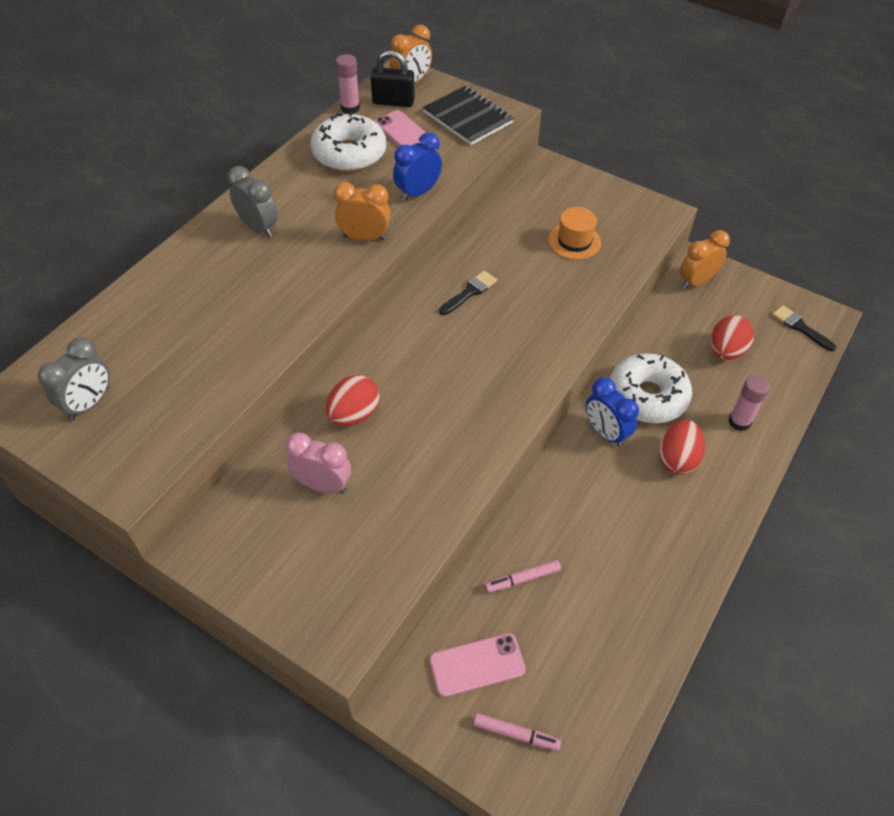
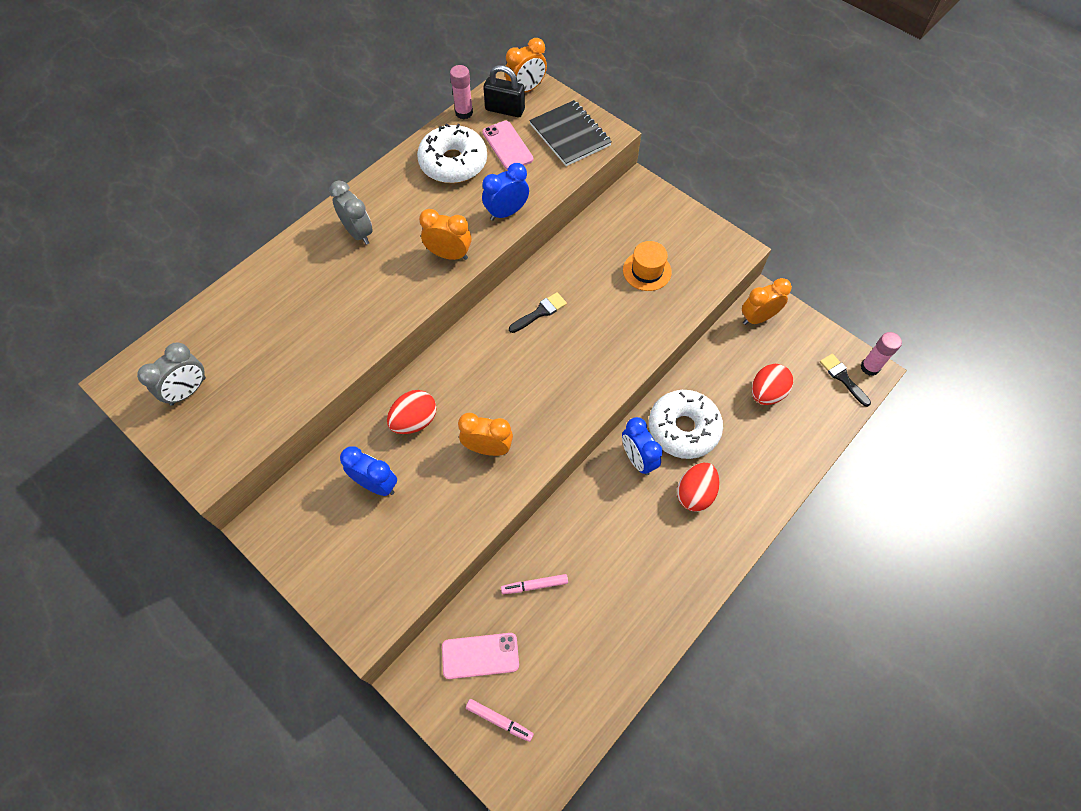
camera: 10 degrees right, 10 degrees up
(323, 485) = (376, 484): pink clock -> blue clock
(443, 431) = (488, 448): none -> orange clock
(739, 422) = (760, 465): pink glue stick -> pink glue stick (869, 367)

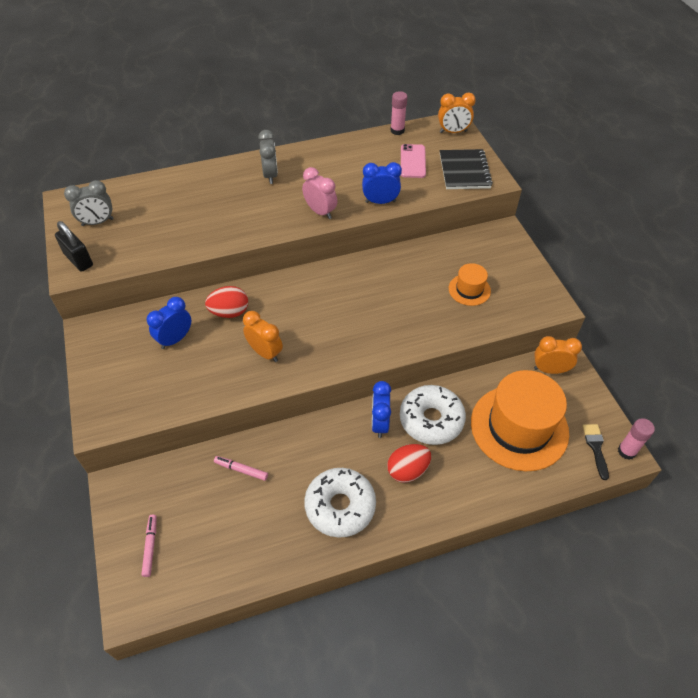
camera: 30 degrees right, 10 degrees down
(376, 484) = (175, 339): blue clock -> blue clock turned 105 degrees counterclockwise
(449, 255) = (320, 212): orange clock -> pink clock
(453, 163) = (366, 158): white donut -> white donut (340, 506)
(480, 655) = (170, 495): pink phone -> none
(499, 720) = (150, 547): pink marker -> pink marker turned 150 degrees counterclockwise
(505, 110) = (428, 139): black padlock -> black padlock (79, 260)
(540, 312) = (367, 283): black brush -> none
(766, 393) = (519, 427): red egg -> orange hat

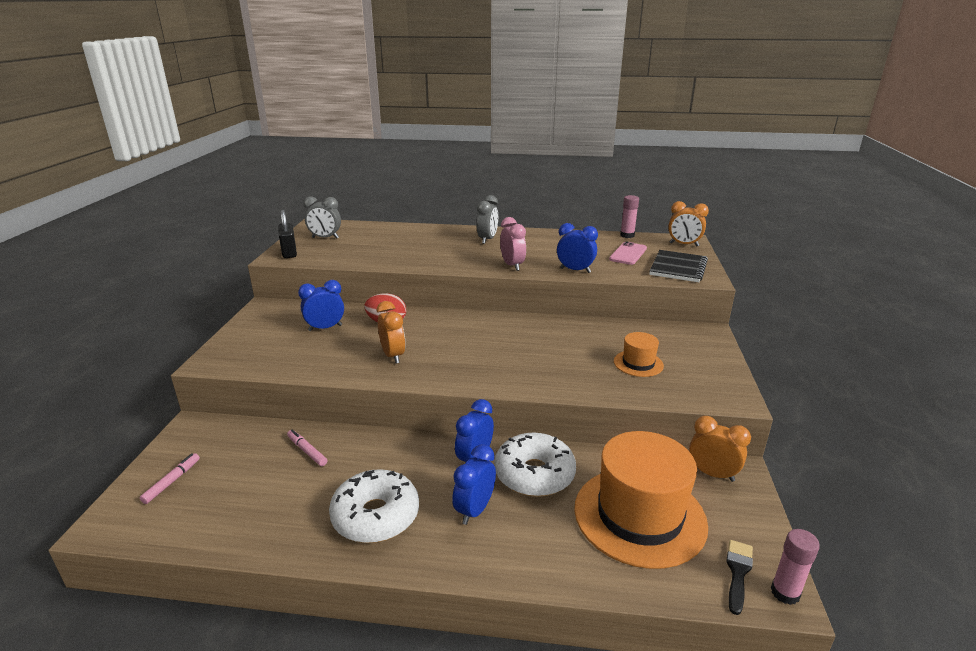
camera: 25 degrees right, 25 degrees down
(407, 470) = (474, 510): red egg -> blue clock

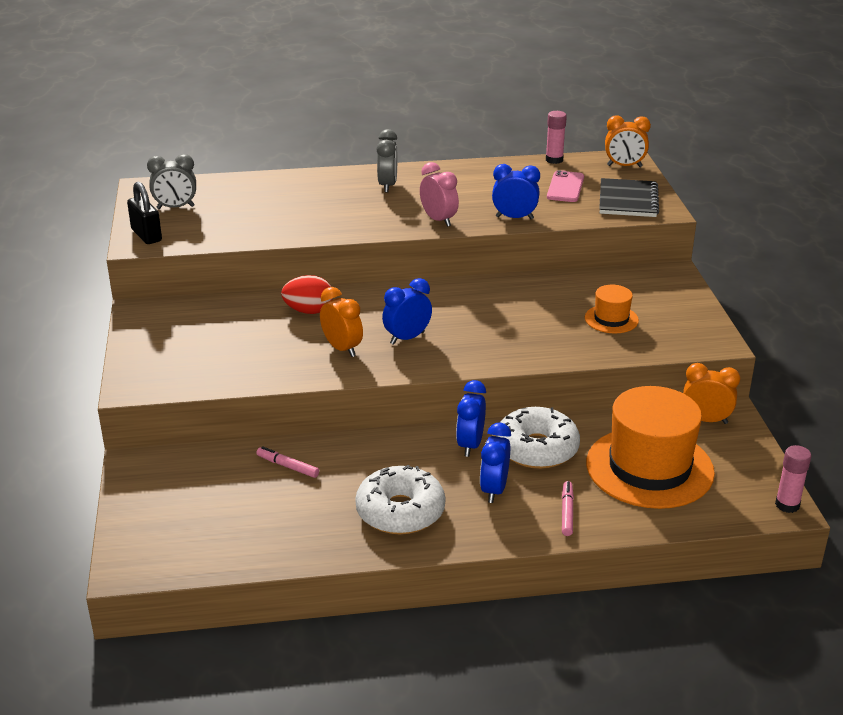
camera: 15 degrees left, 5 degrees up
(172, 481) = (162, 519): pink marker -> pink marker (567, 512)
(325, 328) = (238, 327): blue clock -> blue clock (407, 338)
(738, 572) = (746, 497): black brush -> none

